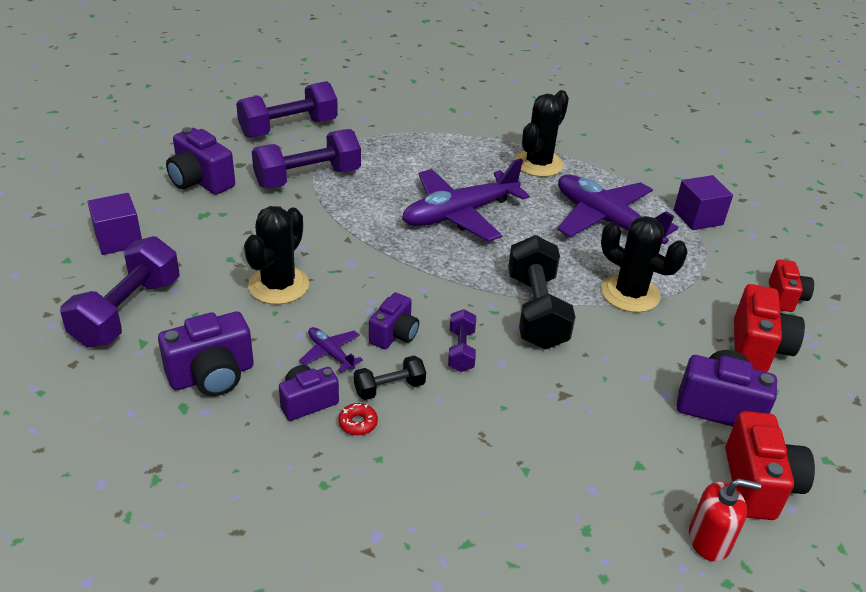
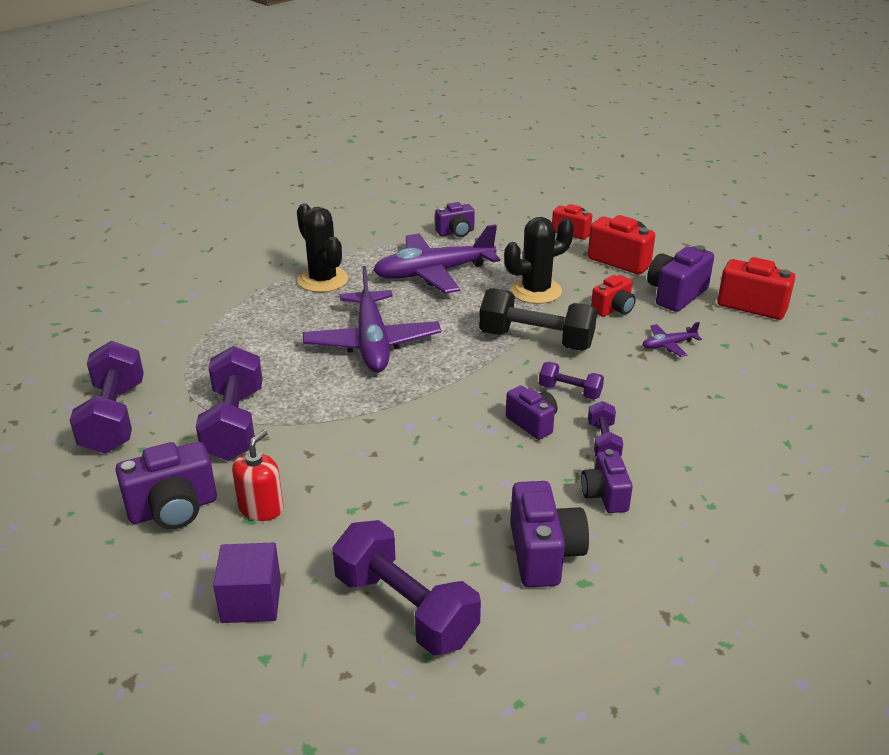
camera: 65 degrees left, 5 degrees down
(278, 285) = (420, 482): black cactus -> none
(330, 353) = (542, 467): purple plane -> purple plane (668, 345)
(358, 423) = (642, 470): red donut -> none
(389, 388) = (603, 442): black dumbbell -> purple dumbbell
(641, 358) = (613, 309): none -> red camera
(698, 217) = (456, 232): purple cube -> purple camera
(709, 540) = (798, 339): red soap dispenser -> red soap dispenser (261, 508)

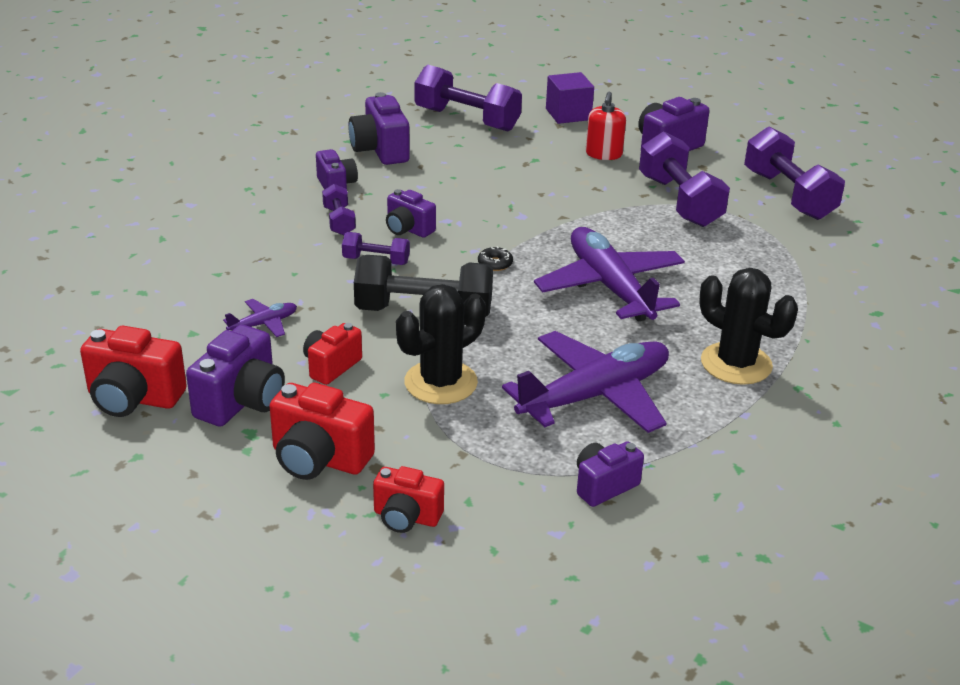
camera: 165 degrees right, 0 degrees up
(460, 375) = (495, 264): none -> black donut

